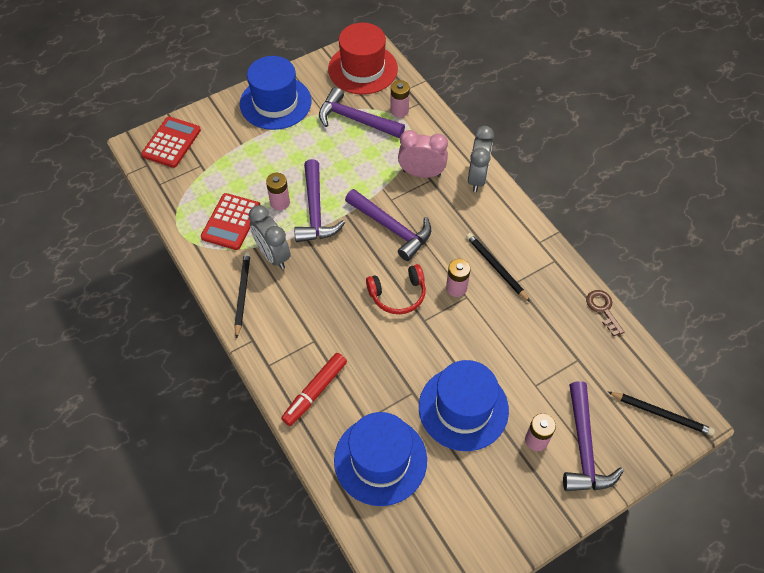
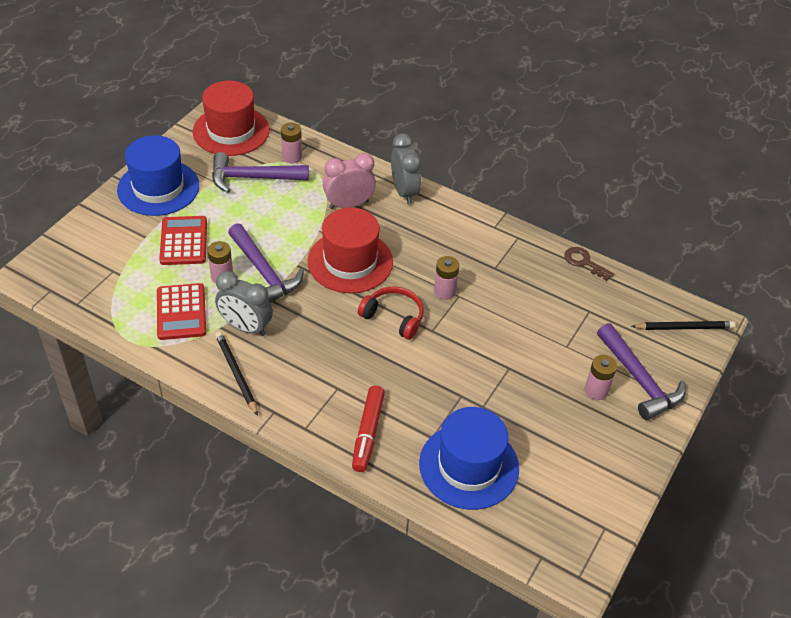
camera: 30 degrees left, 10 degrees down
(171, 142) = (65, 260): red calculator -> red calculator (183, 241)
(391, 228) = (350, 261): purple hammer -> red hat
(398, 294) = (393, 317): red headphones -> red headphones turned 105 degrees counterclockwise
(463, 408) = (516, 390): blue hat -> none
(496, 268) = (470, 261): black pencil -> none

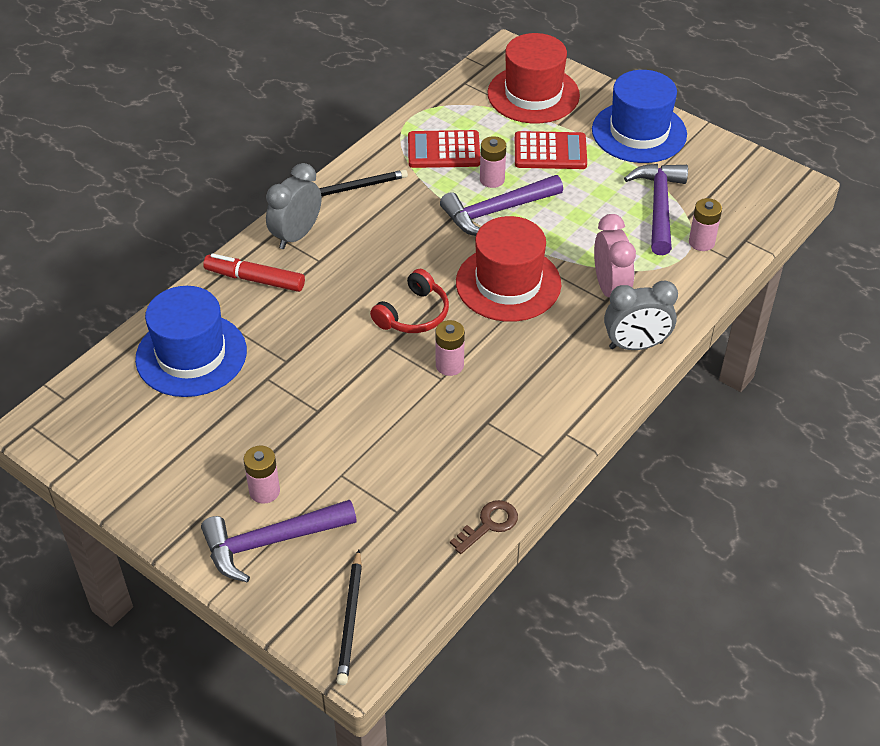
camera: 100 degrees right, 0 degrees up
(231, 131) = (749, 190): red hat -> red hat (533, 94)
(246, 327) = (416, 196): grey clock -> grey clock (296, 235)

